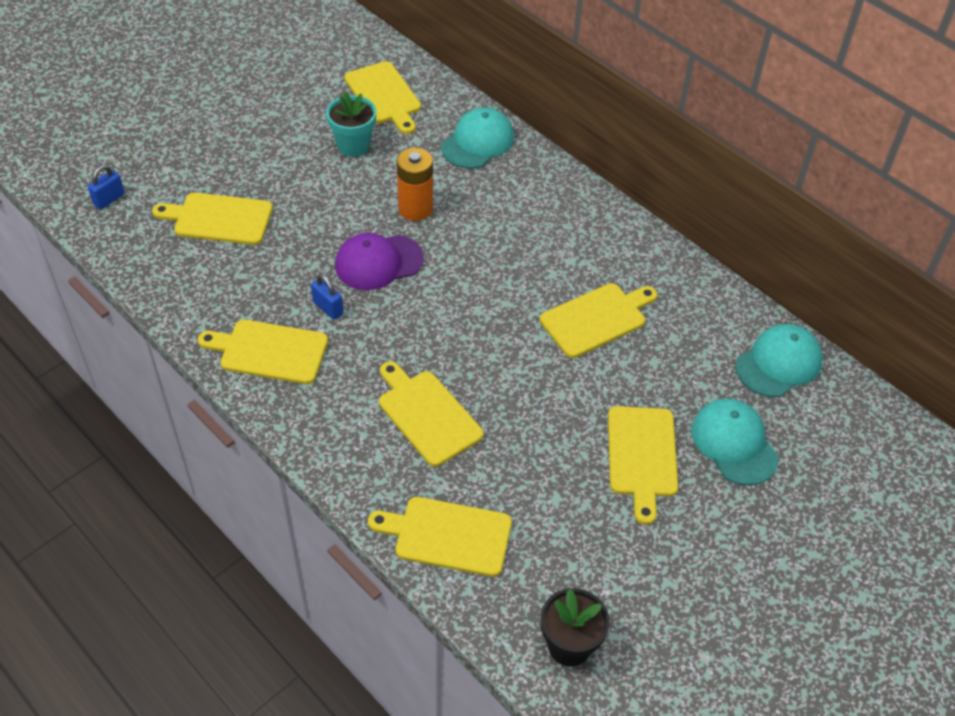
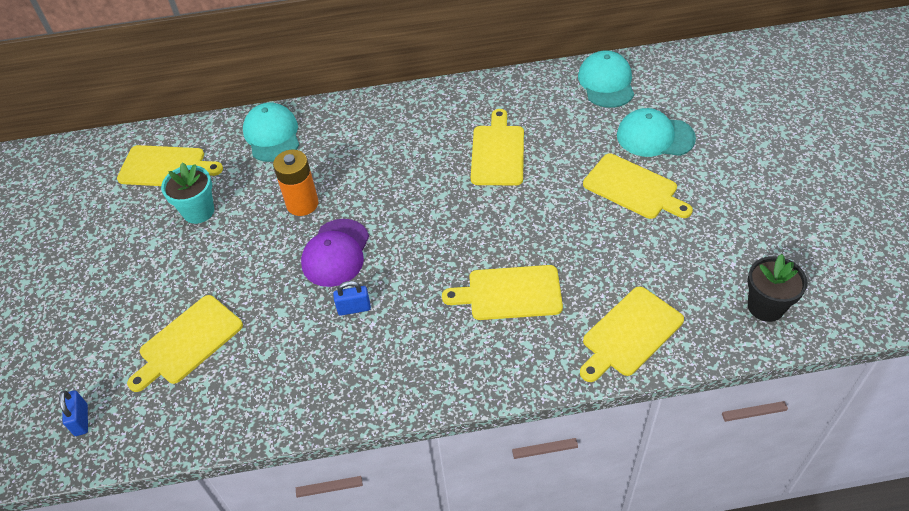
camera: 50 degrees left, 0 degrees up
(269, 351) = (365, 371): yellow cutting board -> none

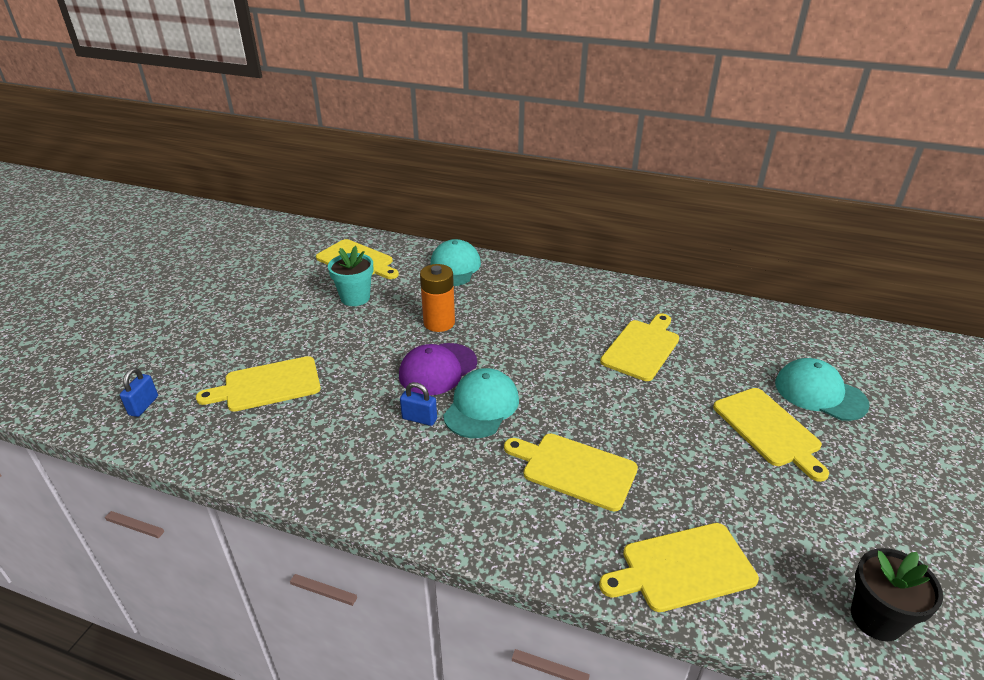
camera: 25 degrees right, 15 degrees down
(606, 82) = (790, 331): turquoise cap -> turquoise cap (481, 406)

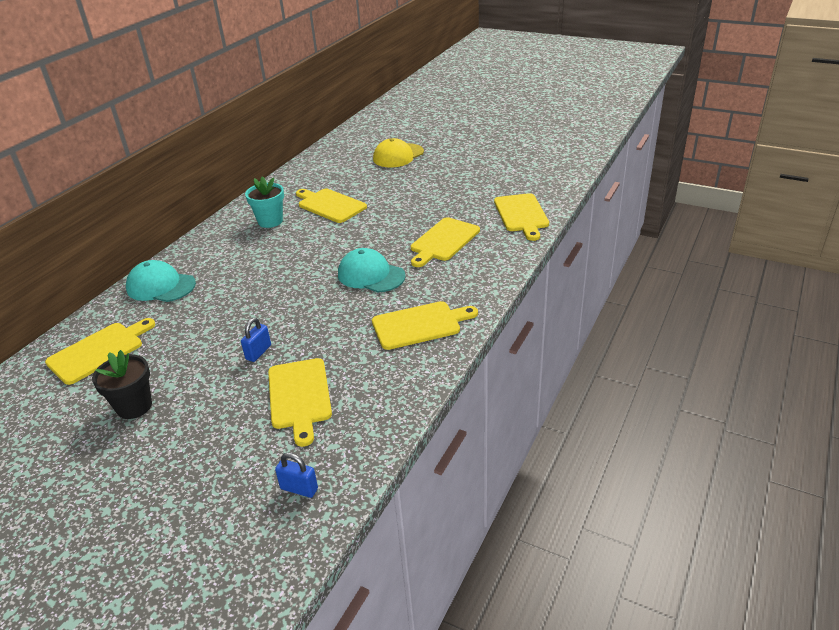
camera: 80 degrees left, 0 degrees up
(355, 298) = (176, 348): turquoise flower pot -> turquoise flower pot (270, 221)
(419, 419) = (375, 304): blue padlock -> blue padlock (258, 352)
(438, 369) = (317, 295): purple cap -> none
(439, 323) = (250, 295): orange battery -> none
(769, 430) = (424, 175): yellow cutting board -> yellow cutting board (420, 325)
(819, 393) = (398, 156): turquoise cap -> yellow cap
(876, 618) = (551, 172): black flower pot -> black flower pot (134, 406)

